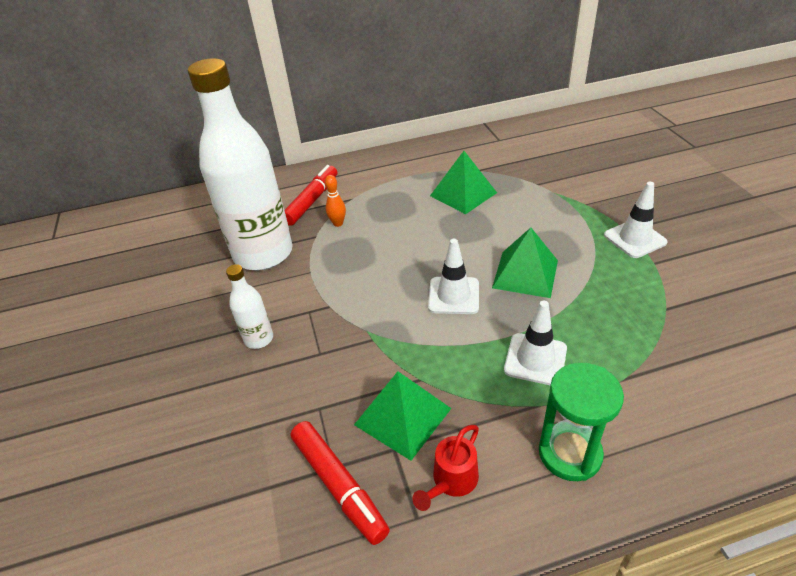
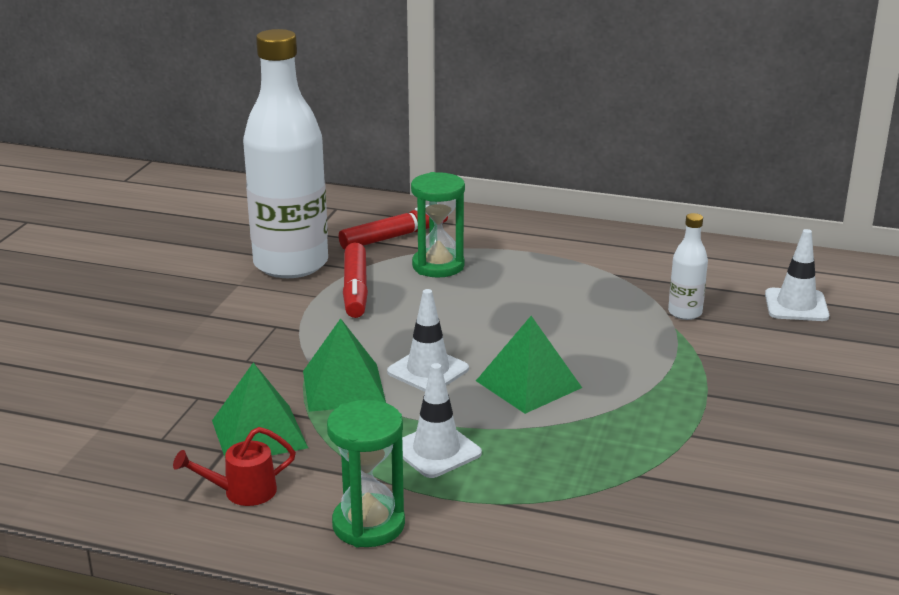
camera: 30 degrees right, 15 degrees down
(259, 339) = (208, 328): white bottle -> white bottle (685, 313)
(338, 223) = (394, 266): orange bowling pin -> none
(338, 485) = (152, 451): red marker -> red marker (355, 289)
(366, 210) = (438, 266): none -> green hourglass
(463, 194) = (565, 290): green pyramid -> green pyramid (343, 387)
(635, 239) = (704, 406): white traffic cone -> white traffic cone (796, 305)

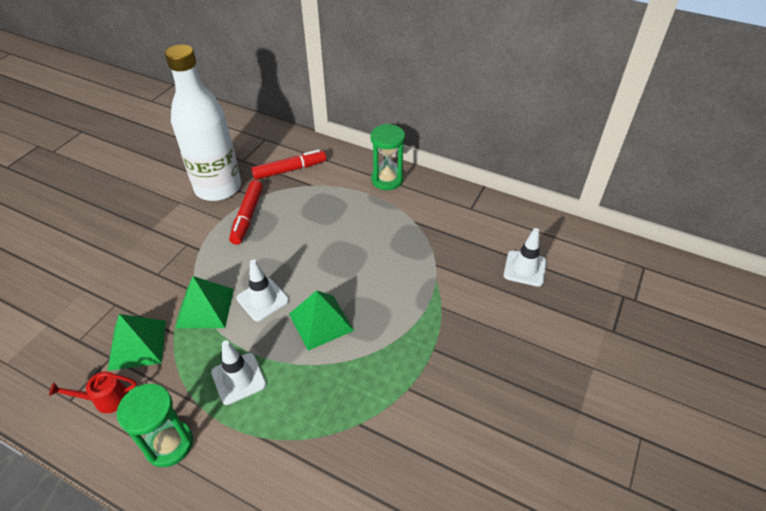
camera: 10 degrees right, 20 degrees up
(438, 266) = (306, 200): green hourglass -> green hourglass (387, 180)
(685, 313) = (447, 266): white bottle -> none

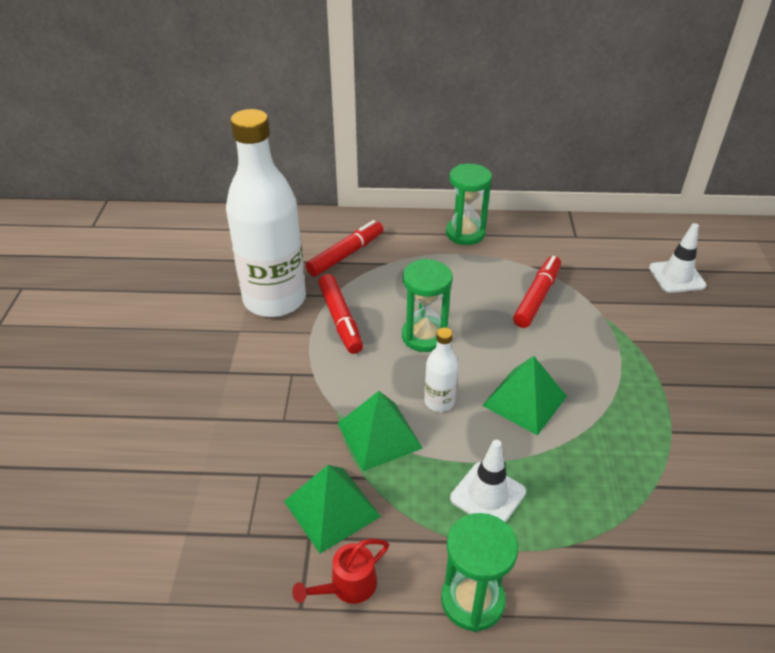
camera: 25 degrees left, 5 degrees down
(263, 299) = (439, 401): white traffic cone -> white bottle
(292, 248) = (424, 336): none -> green hourglass
(397, 247) = (536, 297): none -> red marker

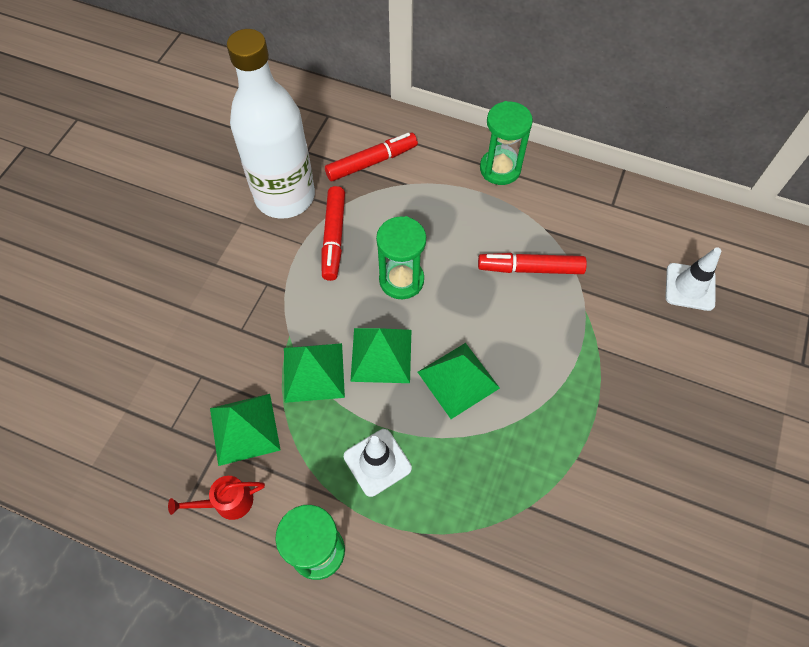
camera: 20 degrees right, 20 degrees up
(439, 401) = (381, 355): white bottle -> green pyramid
(536, 297) = (530, 269): red marker -> red marker turned 135 degrees counterclockwise

